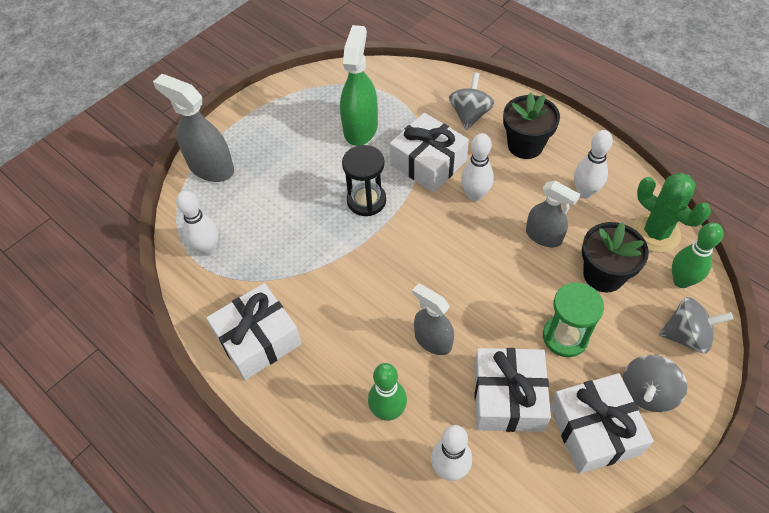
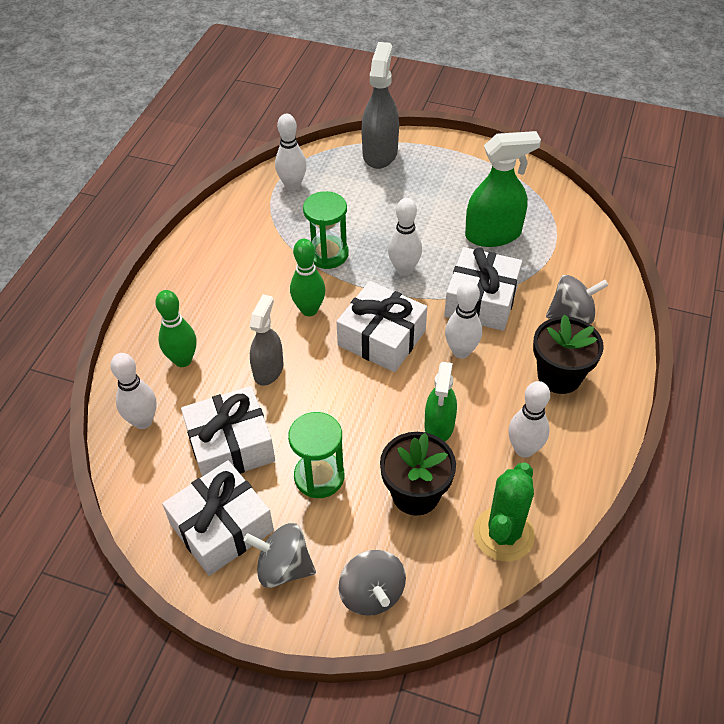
camera: 65 degrees right, 5 degrees down
(258, 339) = (218, 250): white gift -> white gift (381, 338)
(316, 250) = (327, 254): none -> green hourglass
(366, 200) = (404, 269): black hourglass -> white bowling pin
(544, 236) = (439, 426): grey spray bottle -> green spray bottle
(681, 281) = (446, 574): green bowling pin -> green bowling pin (309, 310)

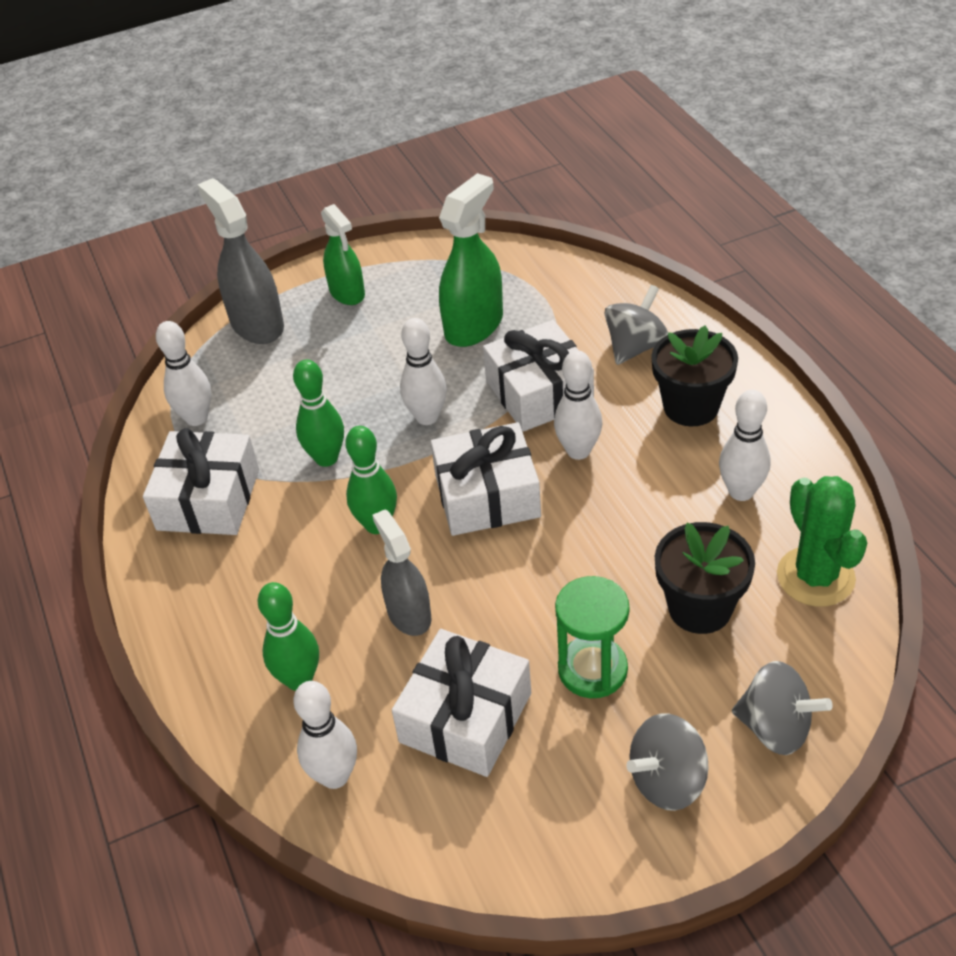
camera: 40 degrees left, 5 degrees down
(222, 527) = (559, 801): white gift -> white gift (208, 499)
(327, 254) = (326, 458): green hourglass -> green bowling pin
(439, 426) = (643, 532): green spray bottle -> green spray bottle (347, 293)

